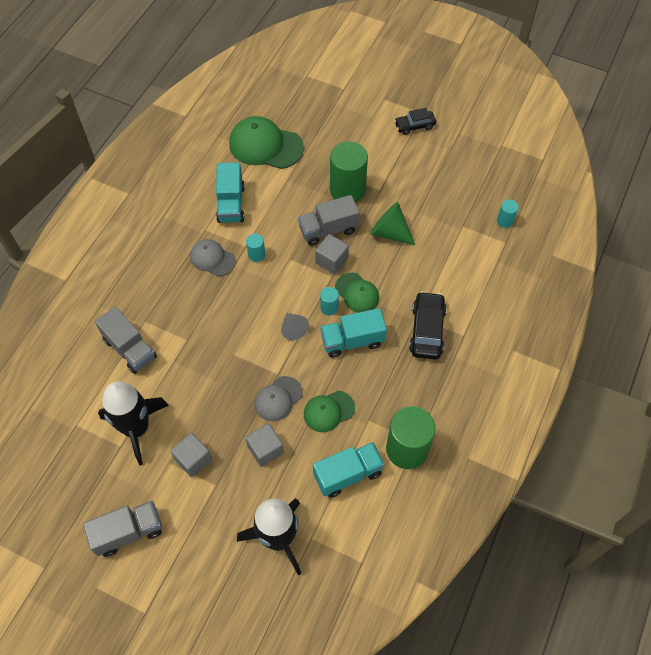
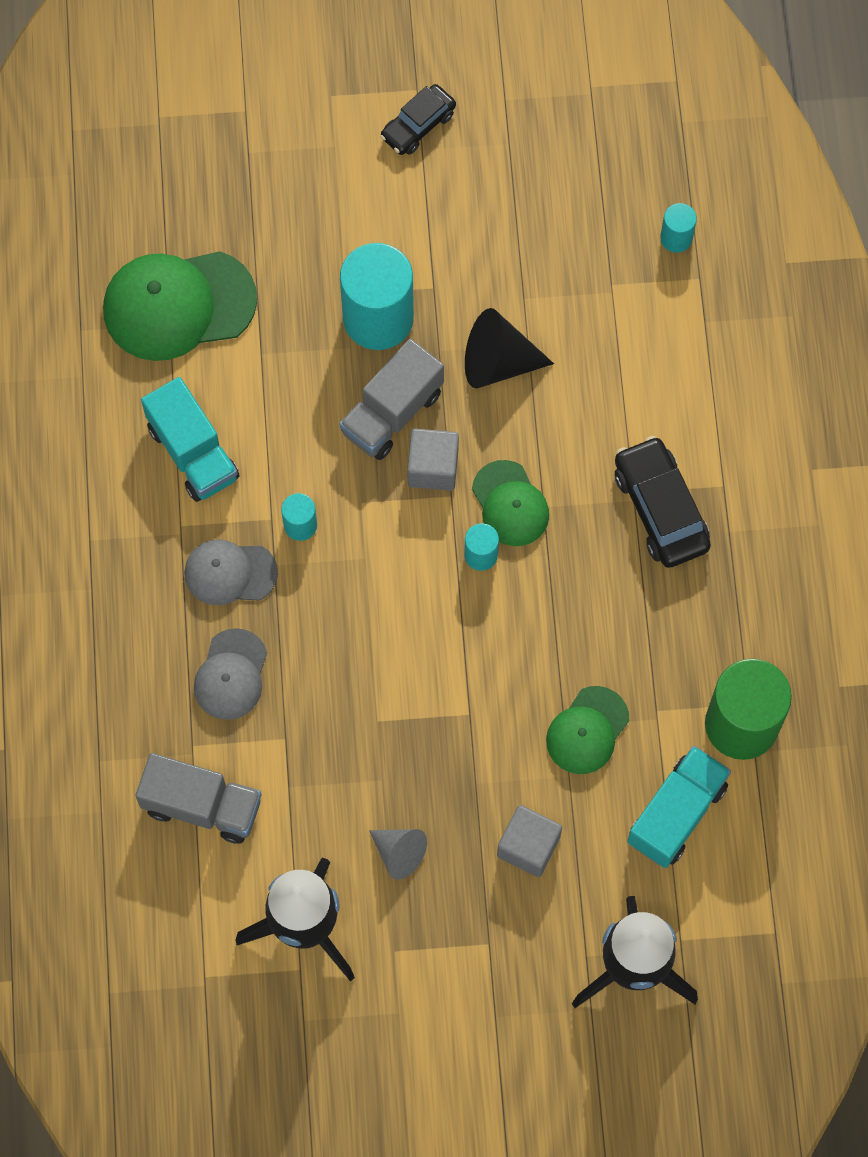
camera: 30 degrees left, 10 degrees up
(128, 532) = (404, 1088): grey truck -> none
(193, 459) = (427, 924): grey cube -> none
(278, 399) = (496, 754): grey cap -> grey cap (231, 675)
(293, 329) = (446, 624): grey cone -> grey cone (399, 853)
(347, 190) = (378, 318): green cylinder -> turquoise cylinder
(352, 341) = (553, 592): turquoise truck -> none
(357, 293) = (510, 504): green cap -> green cap turned 45 degrees clockwise
(389, 232) = (498, 362): green cone -> black cone

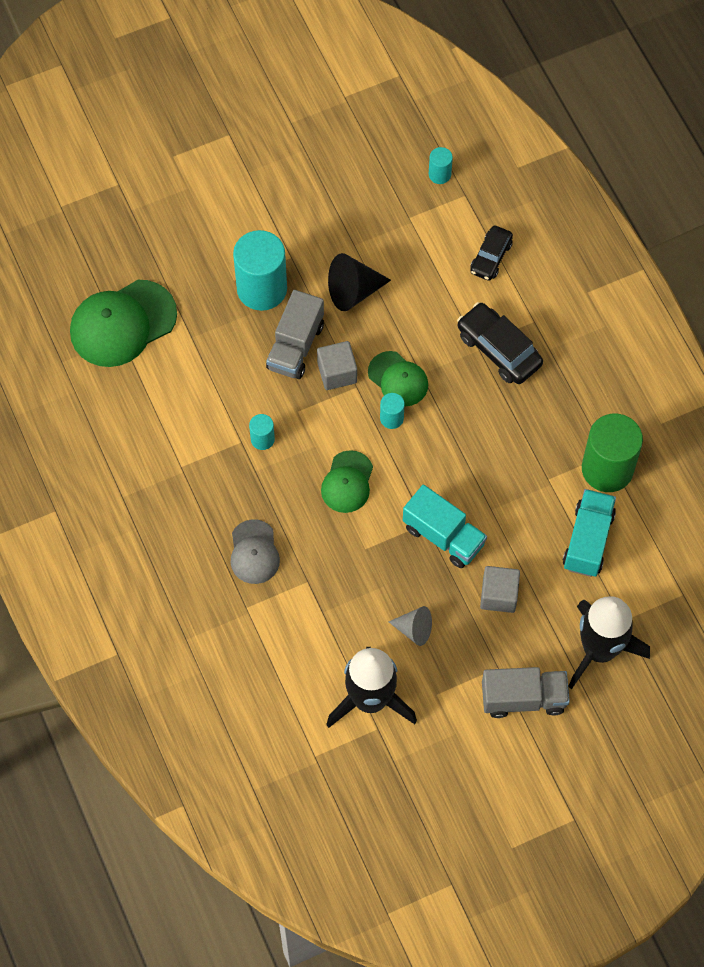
camera: 20 degrees left, 5 degrees down
(193, 452) = (171, 416): turquoise truck -> turquoise truck (443, 536)
(202, 806) = (268, 644): grey truck -> grey truck (523, 698)
(230, 573) = (227, 486): grey cap -> none
(418, 125) = (239, 157): black car -> black car (491, 257)
(587, 730) = (507, 507): green cap -> green cap (347, 482)

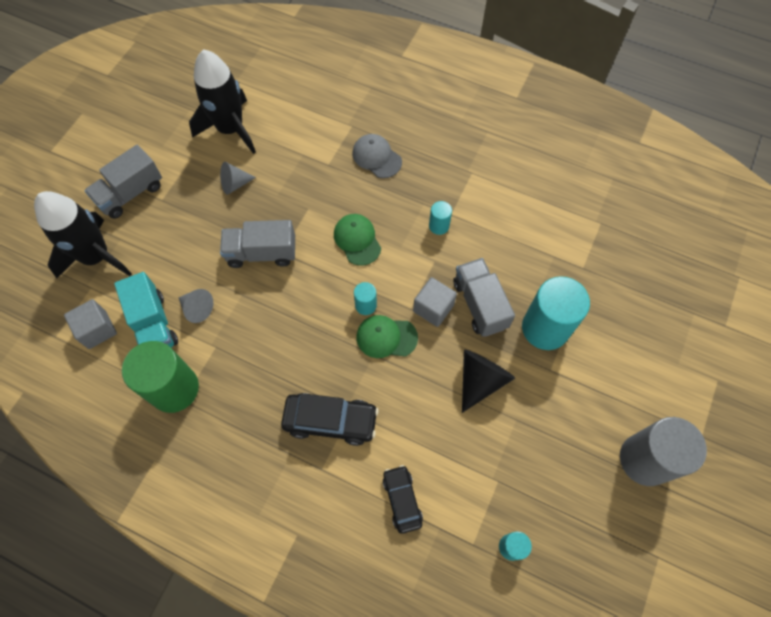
camera: 140 degrees right, 0 degrees up
(122, 323) = (606, 230): green cap -> none
(288, 152) = (645, 459): none -> grey cylinder
(443, 536) = (262, 253): turquoise truck -> grey truck
(499, 595) = (193, 242): grey cube -> grey cube (97, 330)
(540, 526) = (197, 308): none -> grey cone

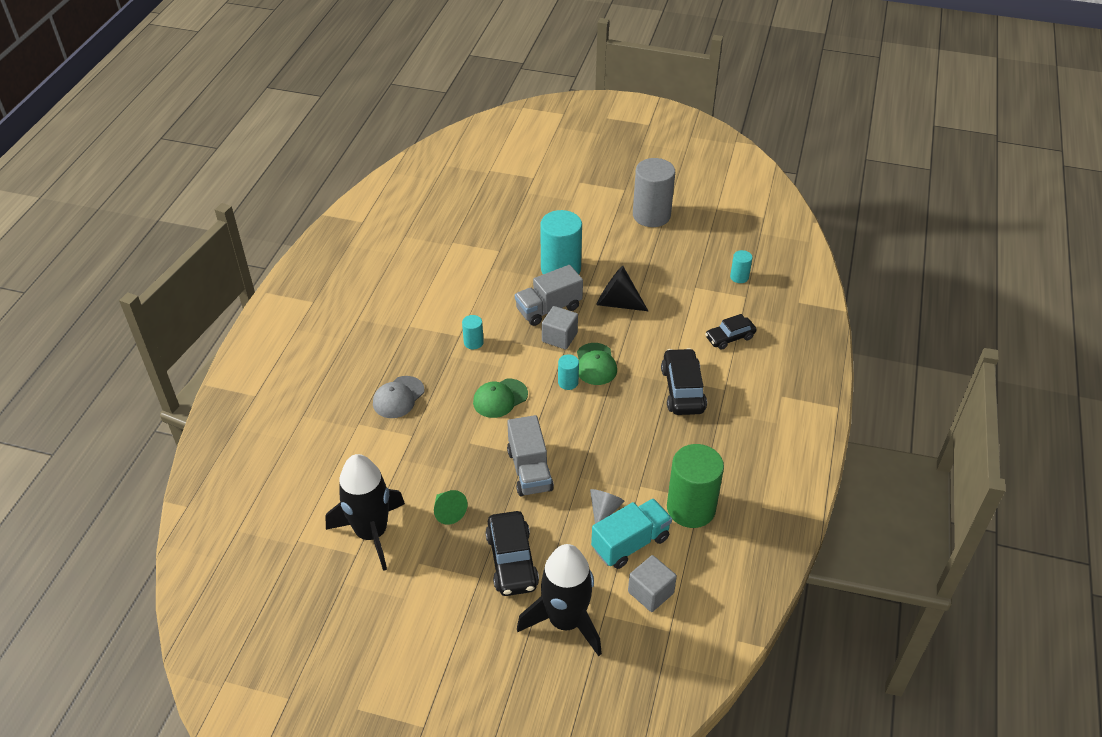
camera: 100 degrees left, 20 degrees down
(130, 193) = (476, 611): grey truck -> none
(169, 225) = (512, 561): none -> black car
(235, 184) = (448, 512): grey cone -> green cone

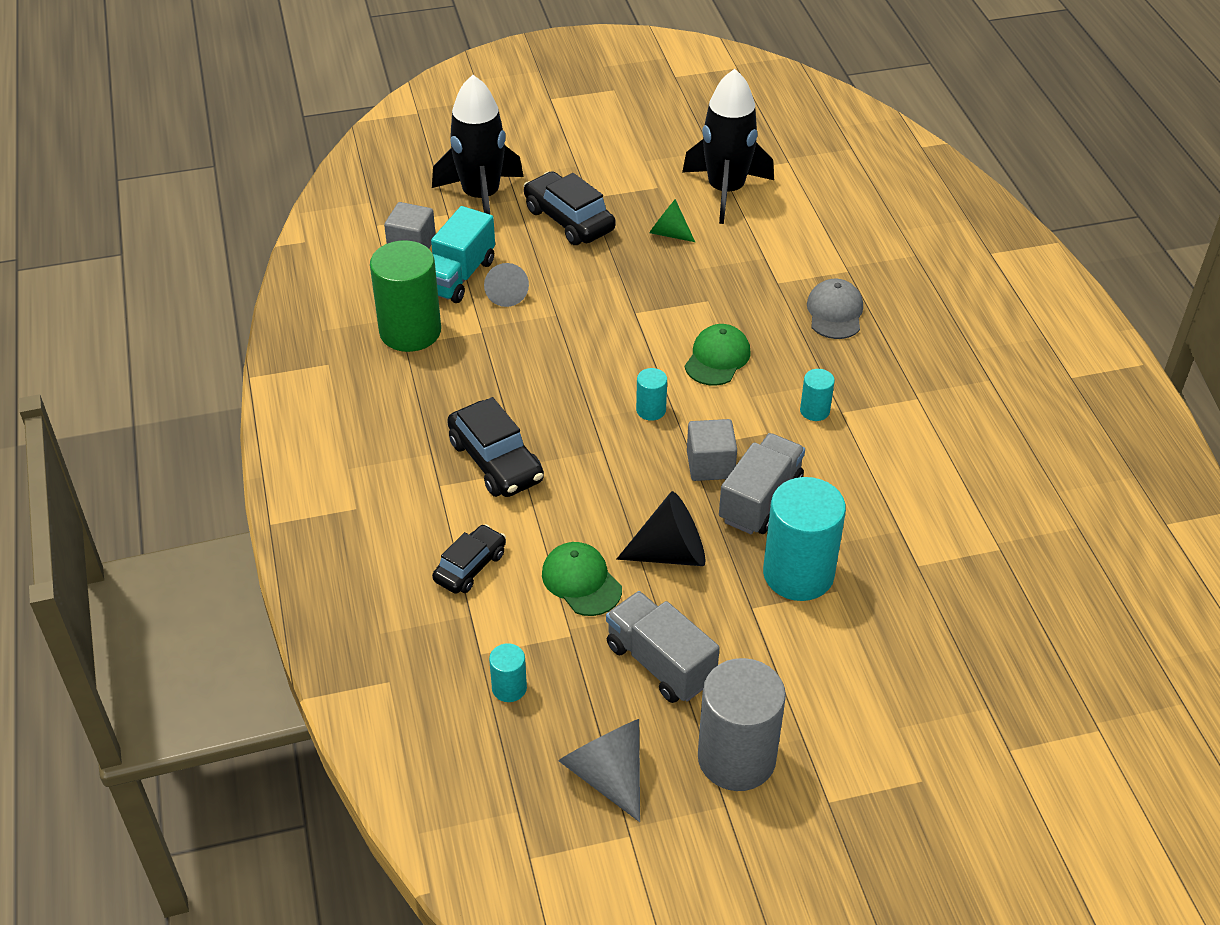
camera: 150 degrees right, 0 degrees up
(530, 470) = (617, 299): grey truck -> grey truck (660, 663)
(595, 364) = (633, 448): green cap -> green cap (581, 581)
(713, 230) = (607, 774): none -> grey cone

